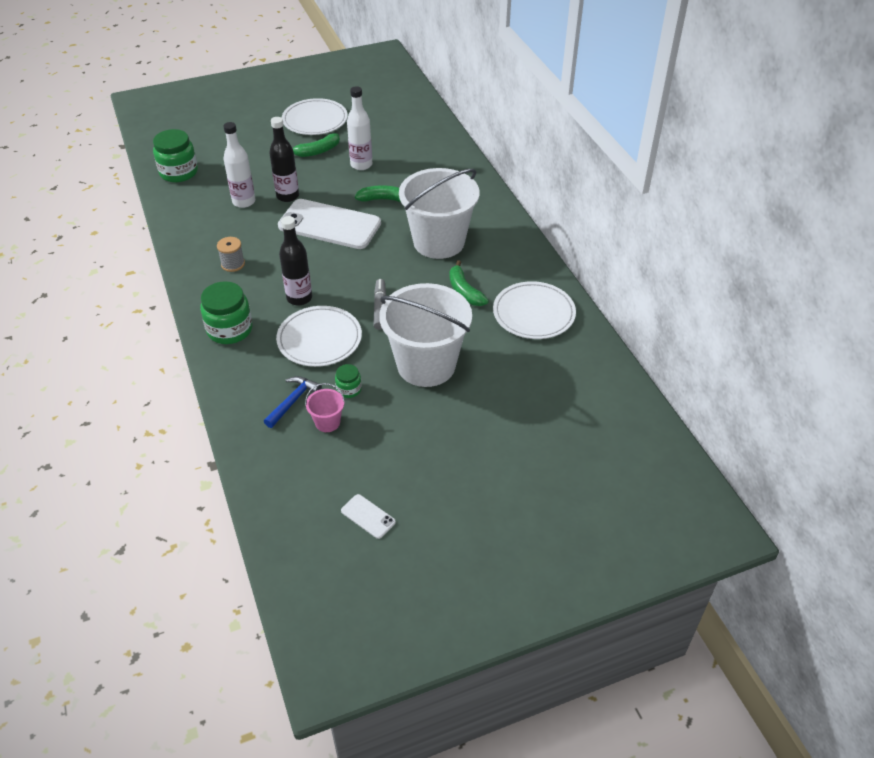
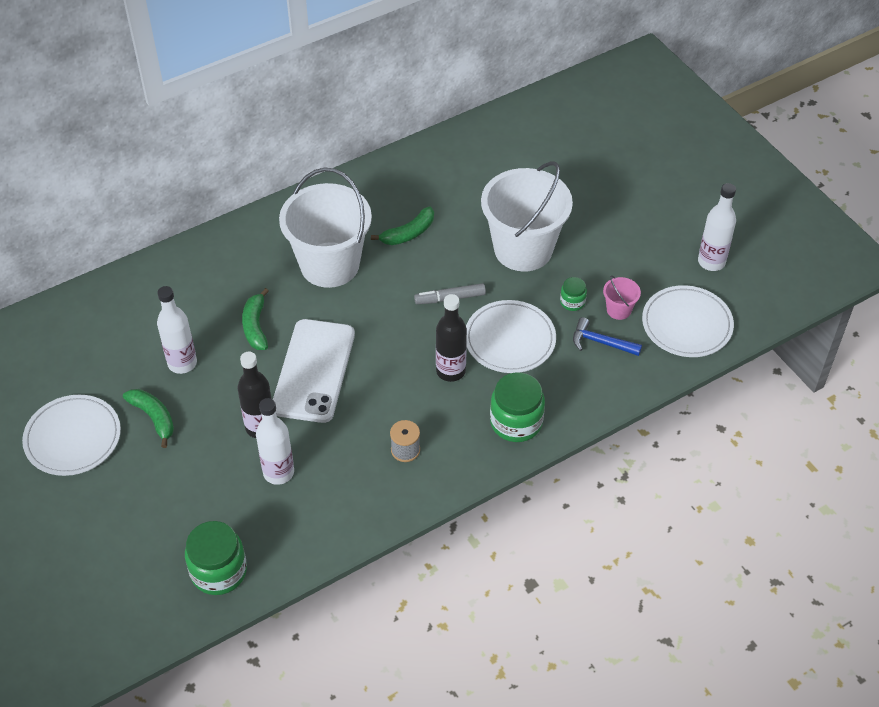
camera: 100 degrees left, 5 degrees up
(368, 516) = (711, 262): white phone -> white bottle
(533, 313) = (430, 178): white plate -> white plate (687, 324)

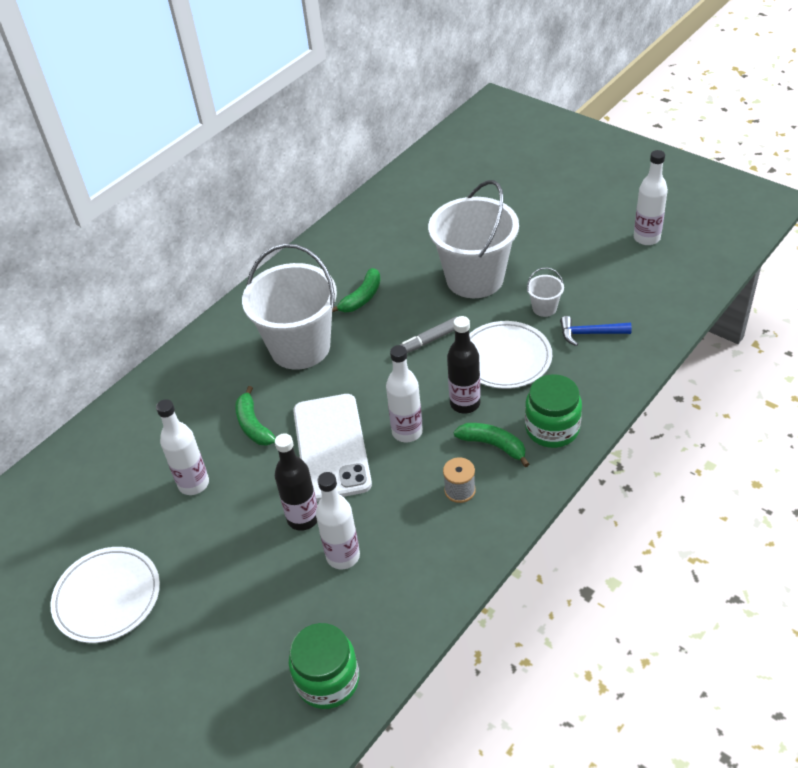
camera: 15 degrees left, 5 degrees down
(153, 417) = (187, 547): green banana -> green banana (493, 445)
(386, 380) = (407, 432): none -> white bottle
(572, 302) = (544, 308): green jar -> white bucket
(618, 310) = (589, 301): pink bucket -> none
(687, 324) = (657, 294): white plate -> none

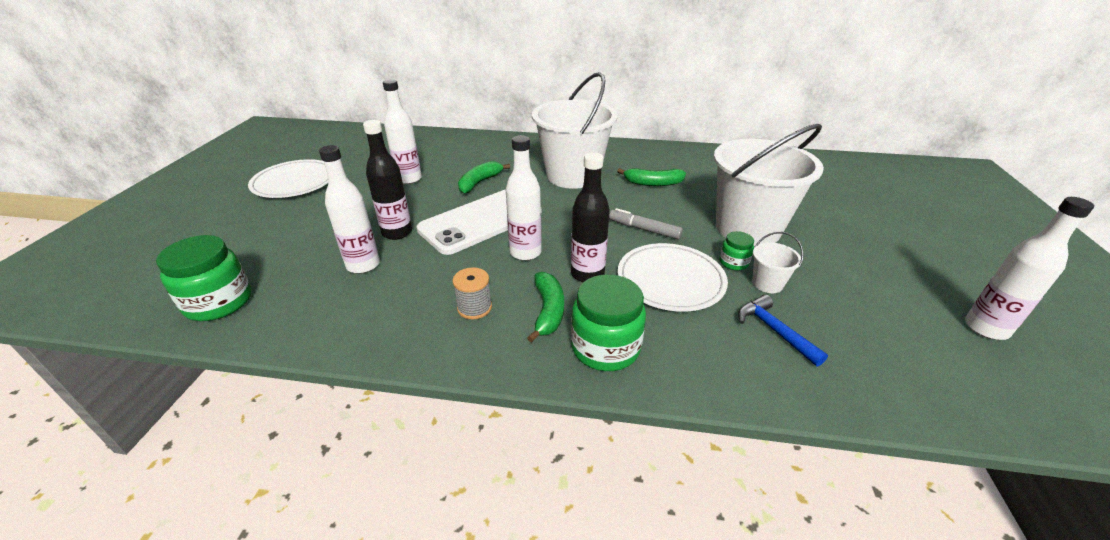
camera: 55 degrees right, 10 degrees down
(509, 312) = (733, 262): none -> green jar

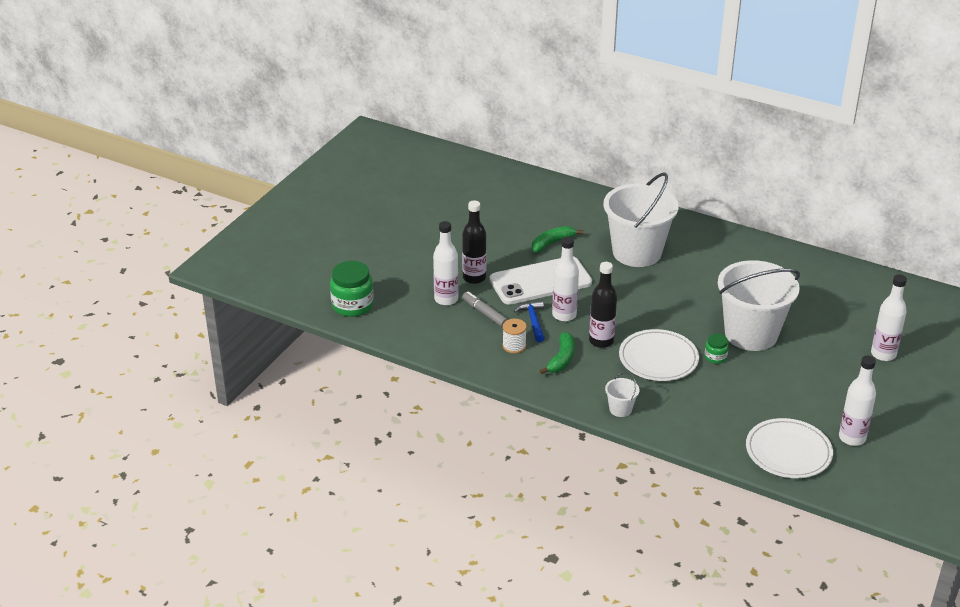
camera: 20 degrees right, 0 degrees up
(294, 182) = (399, 211): white plate -> white plate (788, 451)
(409, 179) = (493, 227): white bottle -> white bottle (883, 354)
(474, 308) = (514, 346): grey spool -> white spool
(605, 347) = (587, 388): green jar -> none
(644, 229) = (666, 316): grey marker -> grey marker (484, 313)
(653, 183) = (704, 275): green banana -> none
(767, 283) = (727, 377): white bucket -> white bucket (620, 409)
(774, 330) = (703, 405): blue hammer -> blue hammer (533, 321)

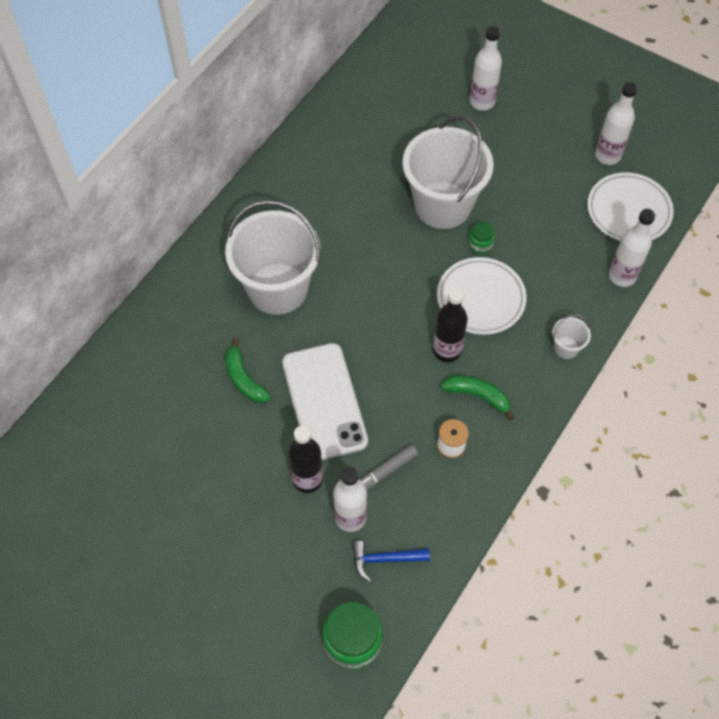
camera: 85 degrees left, 25 degrees up
(533, 321) = (404, 418): blue hammer -> blue hammer (385, 559)
(564, 315) = (395, 383): white bottle -> white bottle (622, 276)

